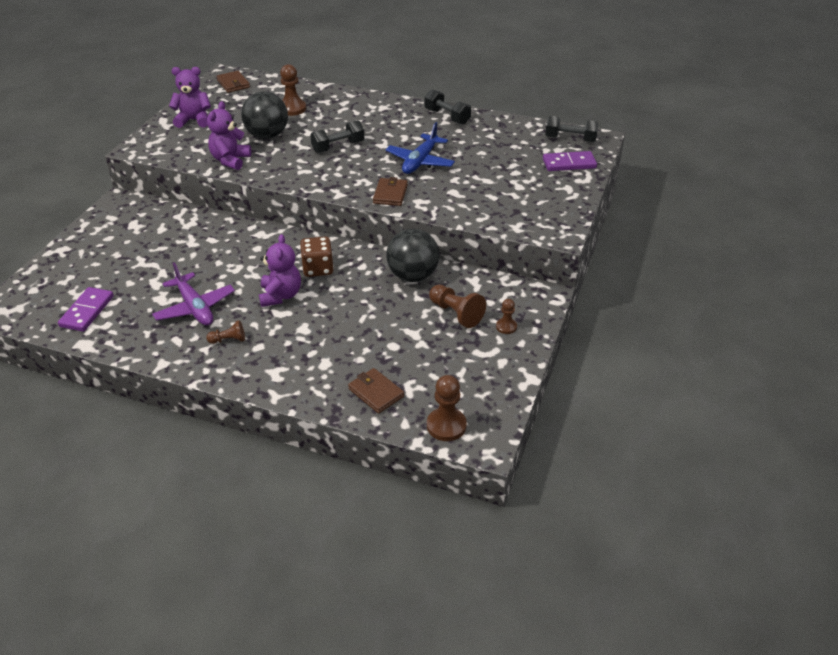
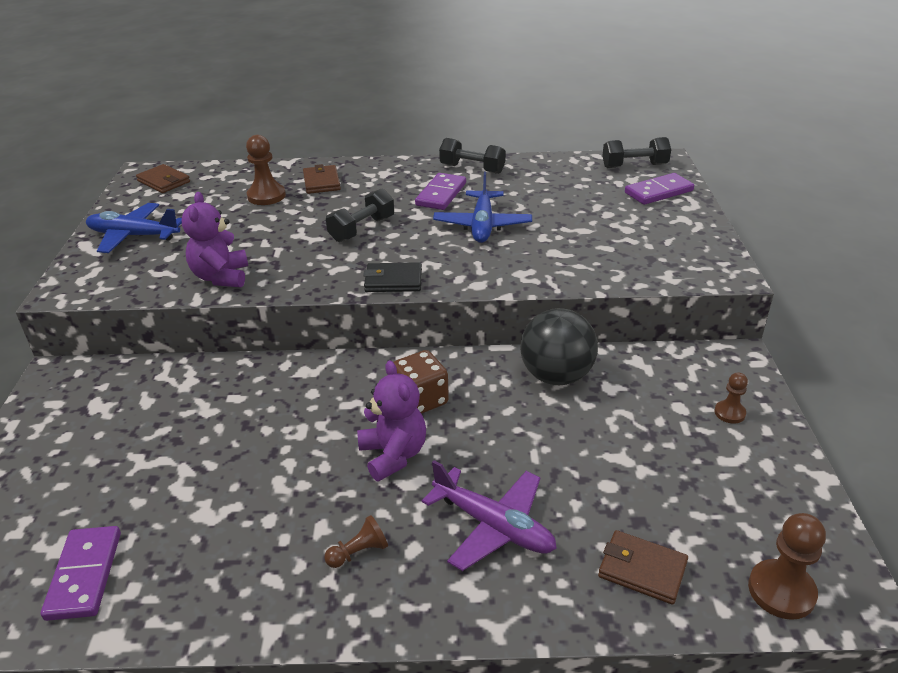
camera: 20 degrees left, 5 degrees down
(194, 120) = (133, 236): purple teddy bear -> blue plane
(195, 308) = (271, 513): purple plane -> purple plane (494, 526)
(267, 135) = (254, 235): black ball -> none
(333, 187) = (393, 281): none -> black wallet
(390, 194) = (477, 273): brown wallet -> brown wallet (321, 182)
(410, 132) = (441, 194): none -> purple domino
(456, 313) = (652, 413): brown pawn -> none

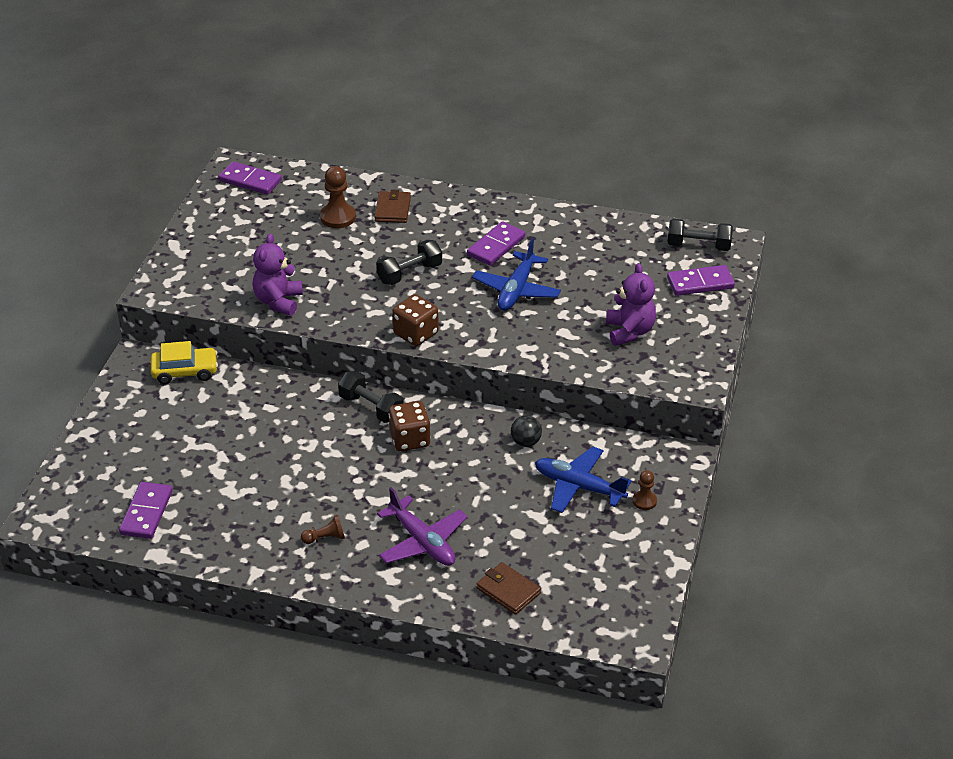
camera: 15 degrees right, 5 degrees up
(119, 378) = (185, 371): none -> yellow car
(133, 236) = (214, 242): blue plane -> blue plane (578, 487)
(164, 181) = (250, 181): brown wallet -> purple domino
(393, 281) = (416, 334): black wallet -> brown dice
(393, 455) = (373, 478): purple teddy bear -> purple teddy bear (629, 331)
(472, 169) = (539, 219): black dumbbell -> black dumbbell (371, 408)
(556, 376) = (525, 442): black ball -> black ball, size x0.50
(781, 591) = (592, 623): brown pawn -> none

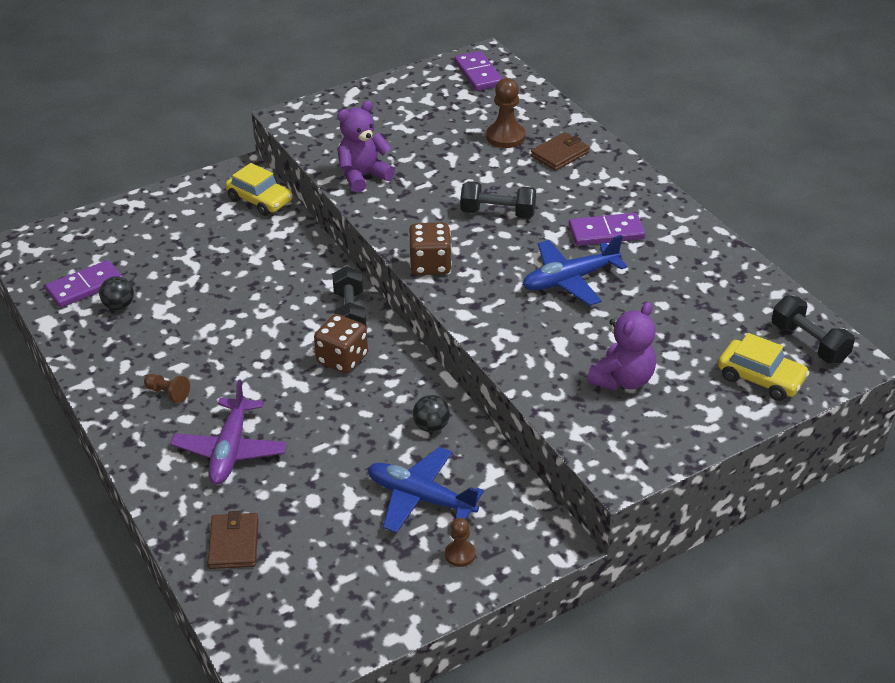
camera: 45 degrees right, 0 degrees up
(195, 508) = (119, 306): none -> black ball
(578, 487) = (420, 498): blue plane -> blue plane turned 45 degrees counterclockwise
(700, 283) = (760, 378): purple domino -> yellow car

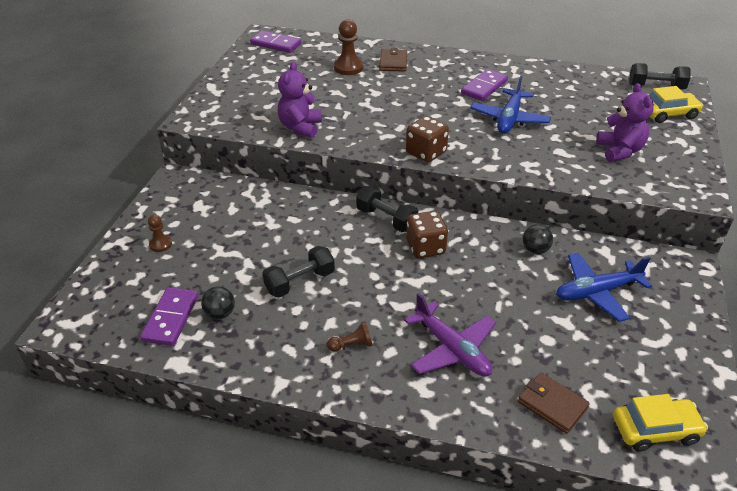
camera: 45 degrees left, 0 degrees up
(260, 200) = (217, 189): yellow car -> yellow car (655, 430)
(460, 554) = (666, 306): brown pawn -> brown pawn (160, 244)
(498, 213) = (413, 107): black dumbbell -> black dumbbell (300, 282)

